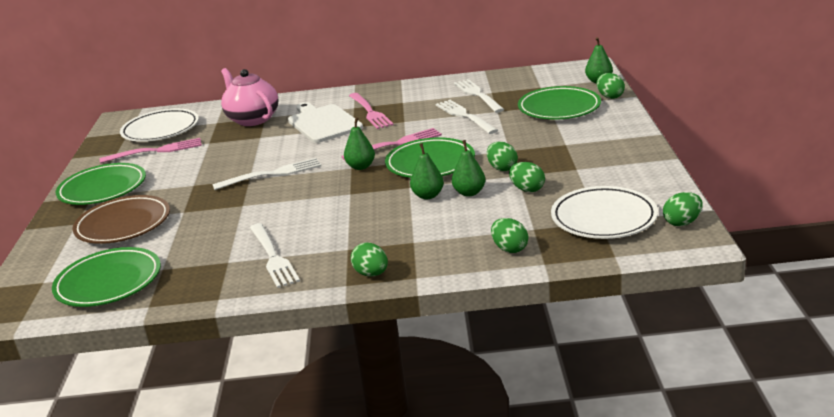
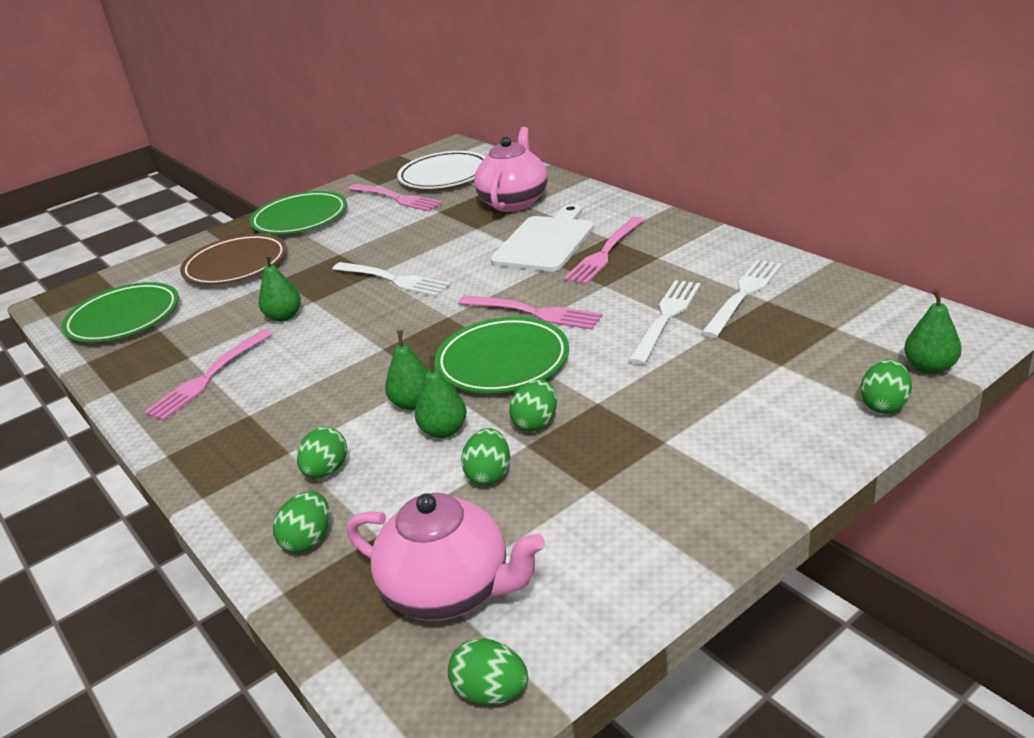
camera: 55 degrees right, 5 degrees up
(273, 257) = (208, 377): white fork -> pink fork
(361, 167) = (454, 321): green pear -> green pear (284, 317)
(371, 274) = (197, 460): green egg -> green egg (326, 471)
(559, 108) = (782, 378): green plate -> none
(603, 218) = (450, 591): white plate -> pink teapot

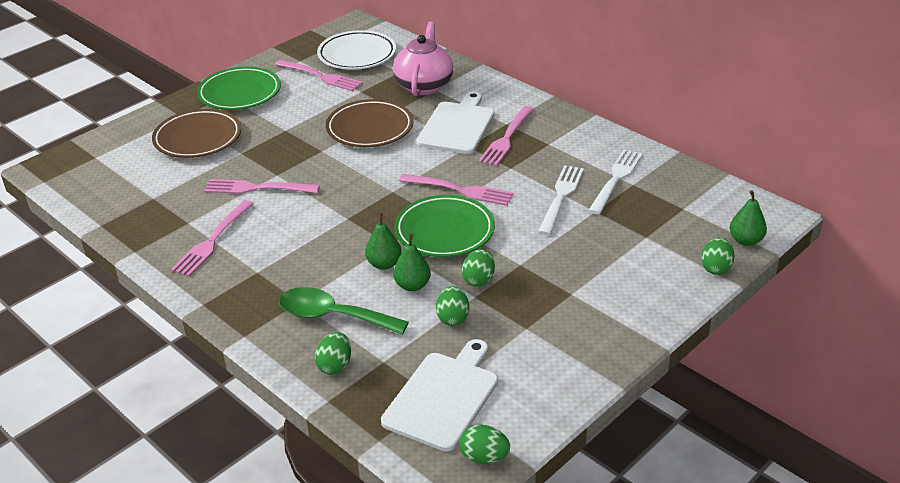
camera: 10 degrees left, 5 degrees up
(124, 318) = (116, 186): green plate -> none
(284, 317) = (257, 188): green pear -> pink fork
(326, 471) = (333, 316): green egg -> green spoon
(393, 280) = (339, 157): white fork -> none
(438, 248) = (370, 128): none -> brown plate
(450, 591) = (443, 397): pink teapot -> white cutting board

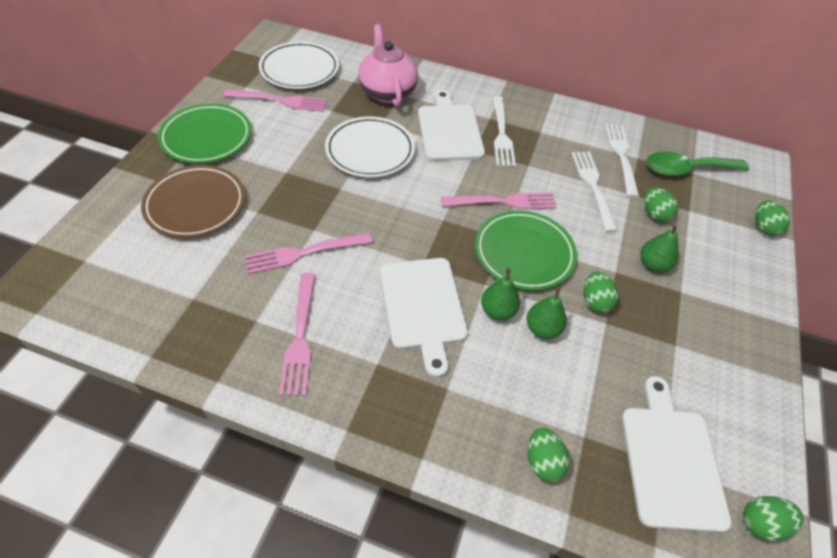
camera: 30 degrees left, 15 degrees up
(323, 246) = (422, 307): none -> white cutting board
(333, 316) = (495, 395): green spoon -> green spoon (686, 169)
(370, 128) = (370, 151): brown plate -> white plate
(453, 318) = (606, 356): green egg -> green egg (654, 214)
(506, 138) = (501, 134): pink fork -> white fork
(745, 240) = (761, 193): green pear -> green pear (653, 264)

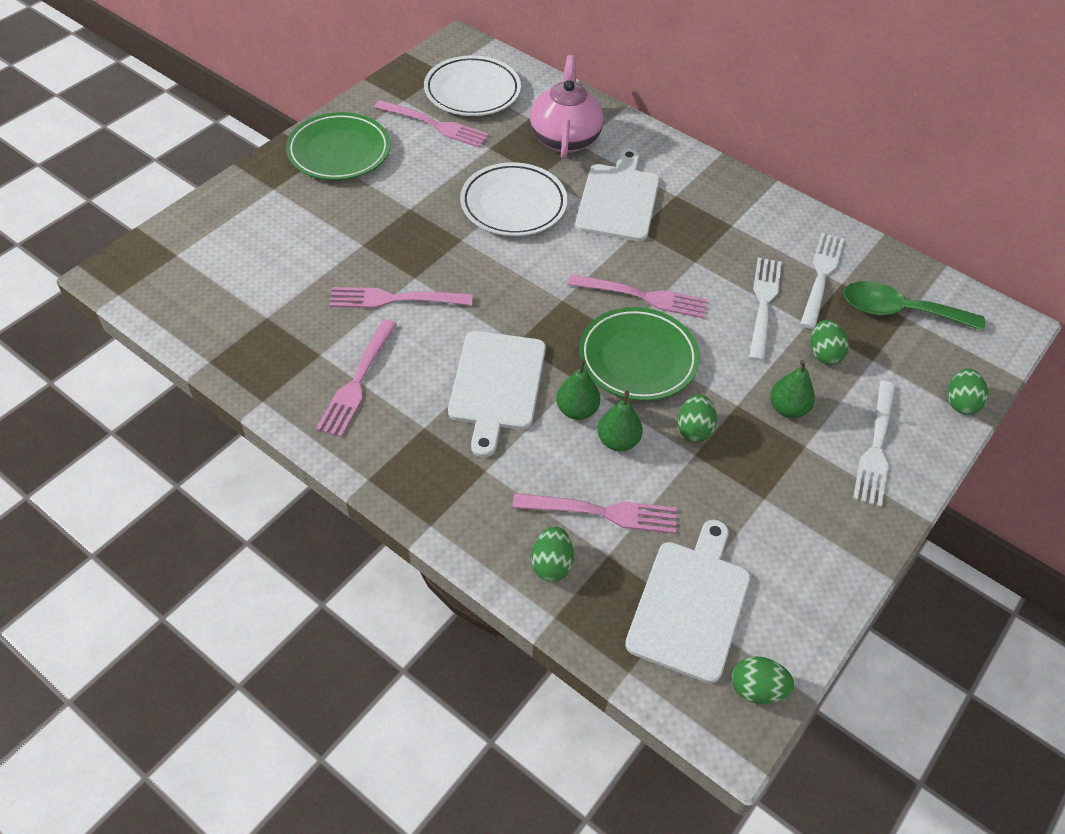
camera: 20 degrees right, 0 degrees up
(196, 205) = (302, 223): brown plate -> none
(501, 134) = (681, 217): white fork -> white fork (876, 446)
(560, 398) = (601, 512): none -> pink fork

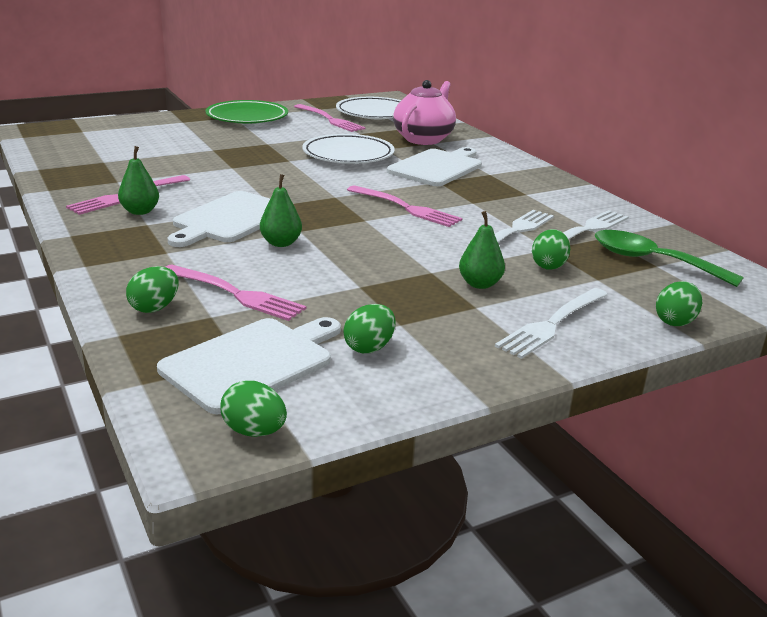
camera: 25 degrees right, 25 degrees down
(395, 299) = (204, 172): pink fork -> none
(618, 441) = (297, 264): green pear -> green pear (140, 211)
(638, 358) = (366, 232): green plate -> none
(694, 429) = (374, 274): green egg -> green egg (369, 347)

